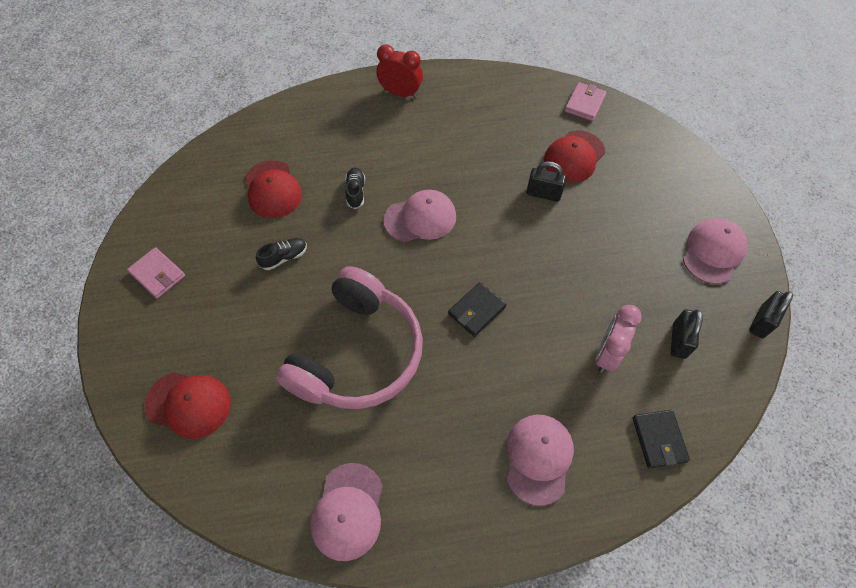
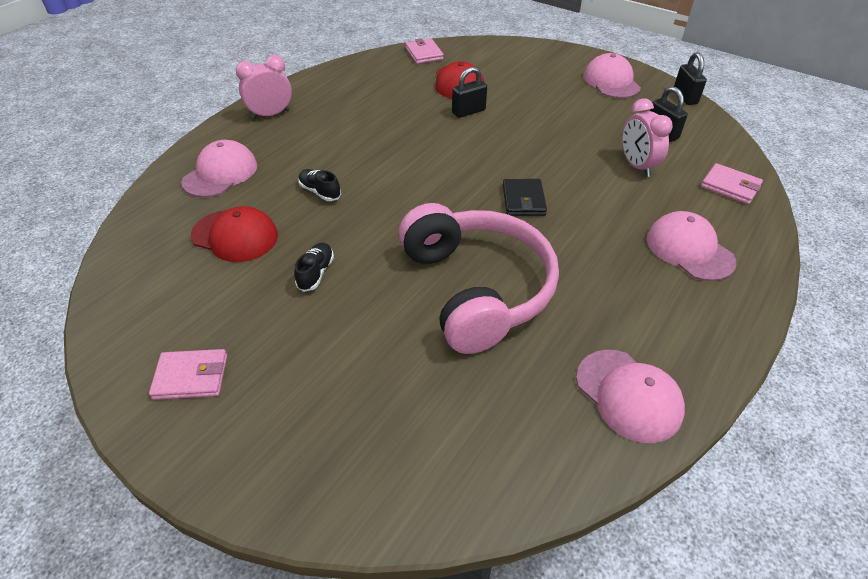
camera: 45 degrees left, 15 degrees down
(188, 404) = (377, 449): red cap -> none
(400, 93) = (271, 114): red clock -> pink clock
(420, 218) = (400, 175): pink cap -> pink cap (220, 173)
(658, 439) = (730, 186): black wallet -> pink wallet

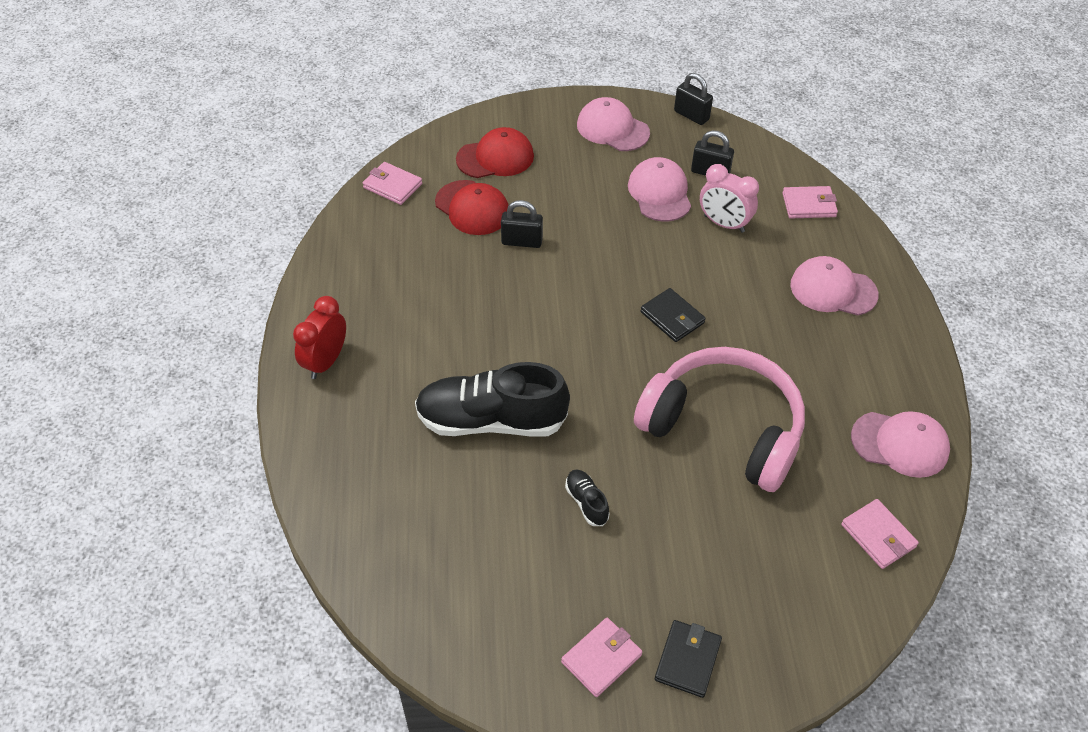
camera: 40 degrees left, 5 degrees up
(220, 173) = (367, 463): pink cap -> pink cap (659, 193)
(235, 236) = (471, 517): red cap -> red cap (495, 158)
(245, 426) = (688, 660): none -> black wallet
(271, 114) = (326, 362): pink clock -> red clock
(320, 192) = (491, 421): black shoe -> black shoe, size x2.36
(468, 111) = (522, 241): black padlock -> black padlock turned 75 degrees clockwise
(520, 453) = (878, 536): none -> pink wallet

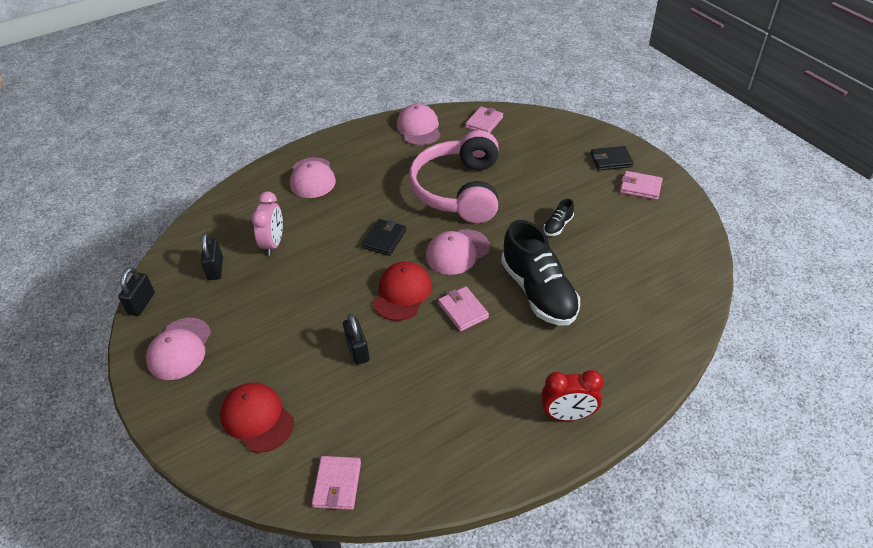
camera: 115 degrees left, 5 degrees down
(472, 208) = (335, 403): red cap -> red cap (402, 293)
(659, 193) = (255, 289): pink cap -> pink cap (457, 252)
(809, 205) = (231, 209): pink wallet -> pink wallet (463, 310)

